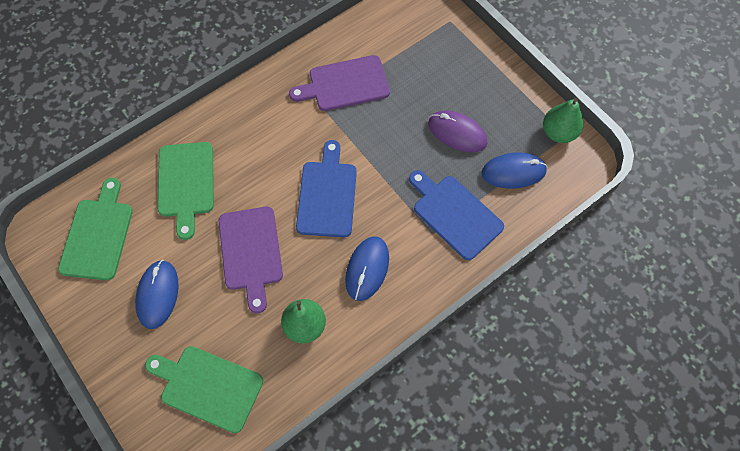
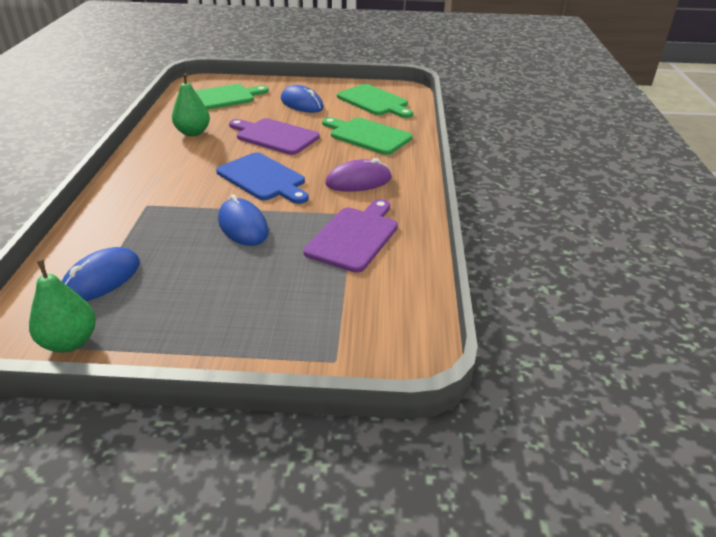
camera: 130 degrees right, 30 degrees down
(367, 269) = (180, 167): blue mouse -> blue mouse (243, 226)
(454, 214) = (137, 223): blue cutting board -> none
(457, 133) = (197, 271): purple mouse -> purple mouse (358, 181)

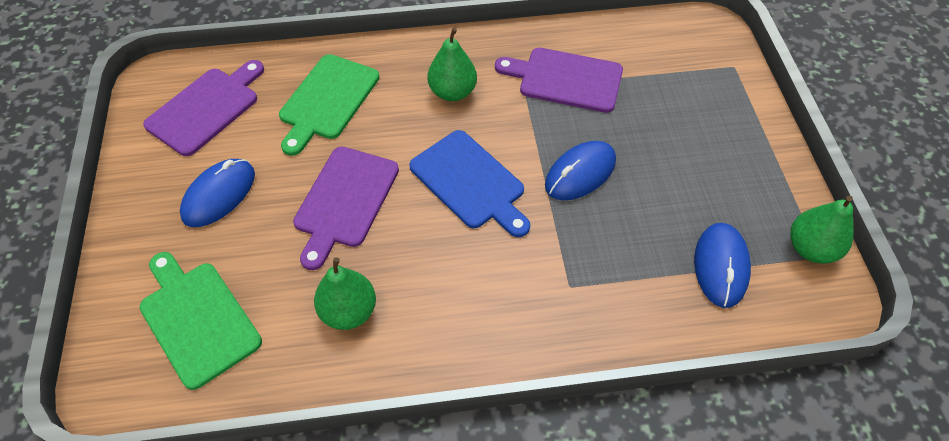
camera: 100 degrees left, 20 degrees up
(101, 279) = (721, 266): blue mouse -> blue mouse turned 75 degrees clockwise
(263, 178) = (470, 182): blue cutting board -> blue cutting board turned 105 degrees clockwise
(358, 181) = (452, 92): purple mouse -> green pear
(374, 101) = (206, 108): green cutting board -> purple cutting board

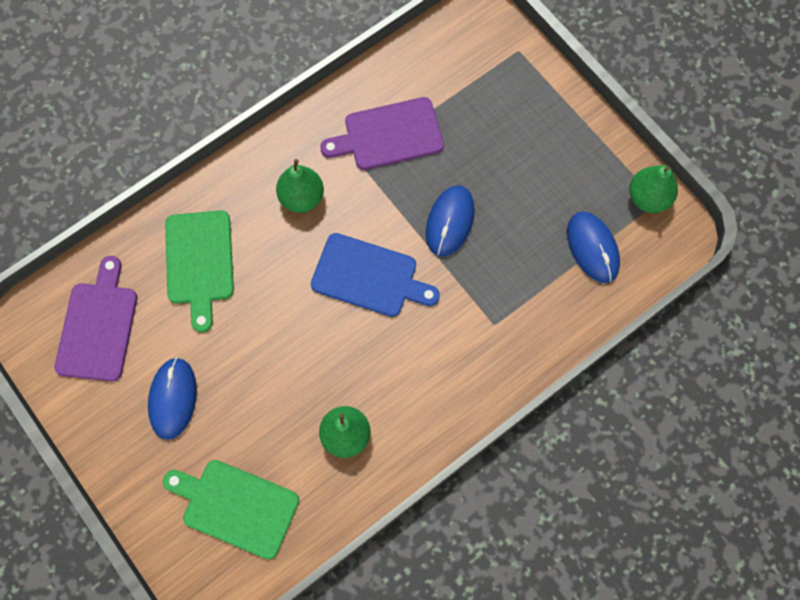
camera: 30 degrees left, 15 degrees up
(345, 201) = (280, 347): purple cutting board -> none

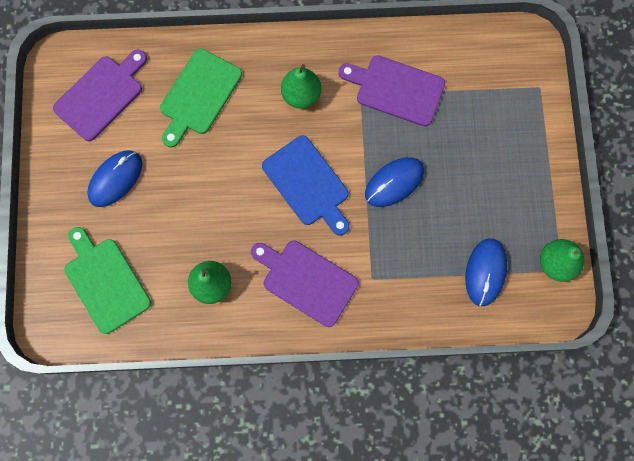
camera: 35 degrees right, 5 degrees up
(434, 368) = (306, 280): none -> purple cutting board

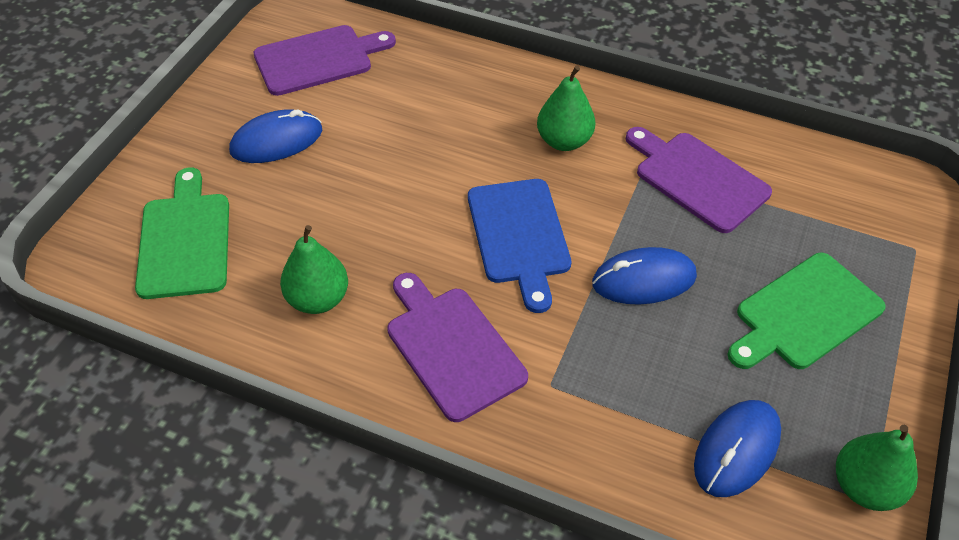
camera: 25 degrees right, 25 degrees down
(199, 95) = (433, 98): green cutting board -> green cutting board (804, 314)

